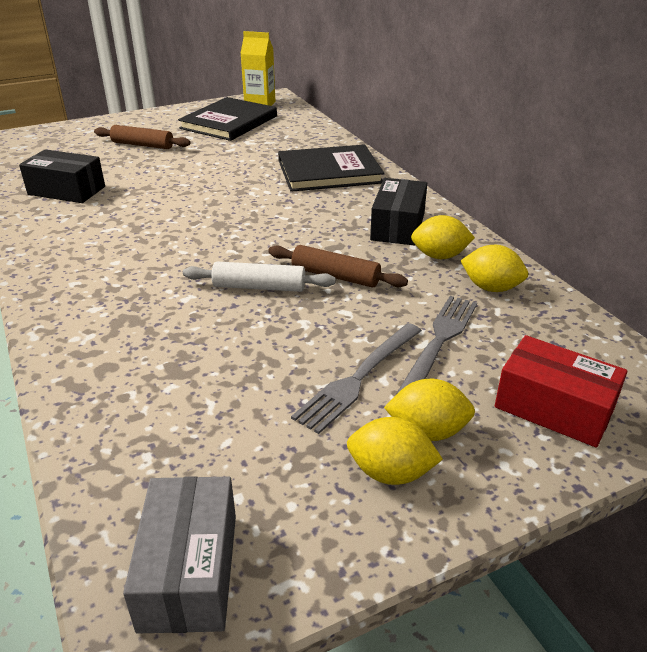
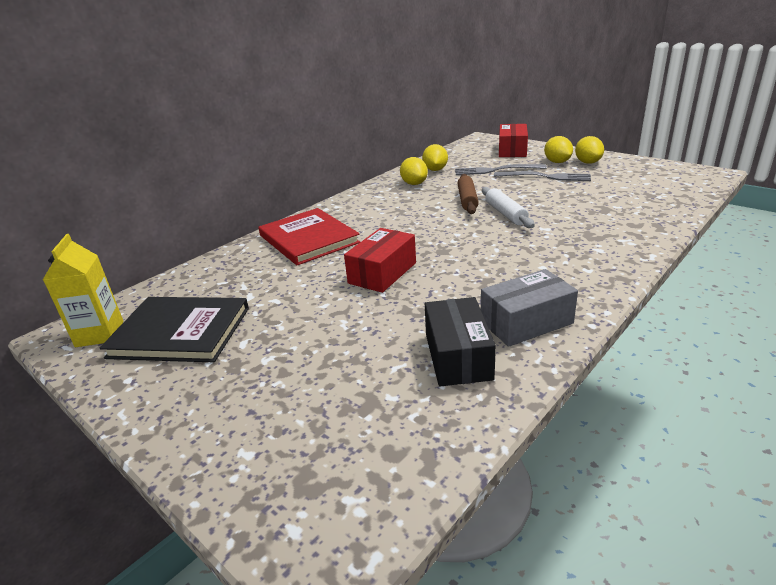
camera: 110 degrees left, 5 degrees down
(142, 145) = (289, 366): brown rolling pin -> none
(189, 570) = (682, 175): grey box -> grey box (526, 322)
(216, 190) = (382, 273): none -> red box
(329, 172) = (308, 239): black book -> red book
(398, 226) = (386, 199): black box -> none

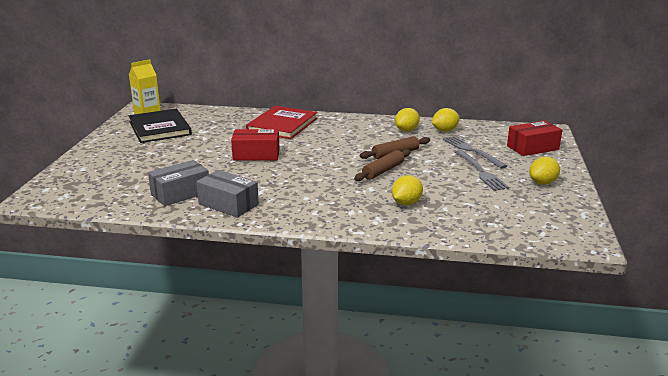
camera: 55 degrees right, 5 degrees down
(458, 356) = (180, 193): black box -> grey box
(505, 214) = (383, 171): white rolling pin -> brown rolling pin
(557, 162) = (526, 170): yellow lemon -> yellow lemon (406, 203)

